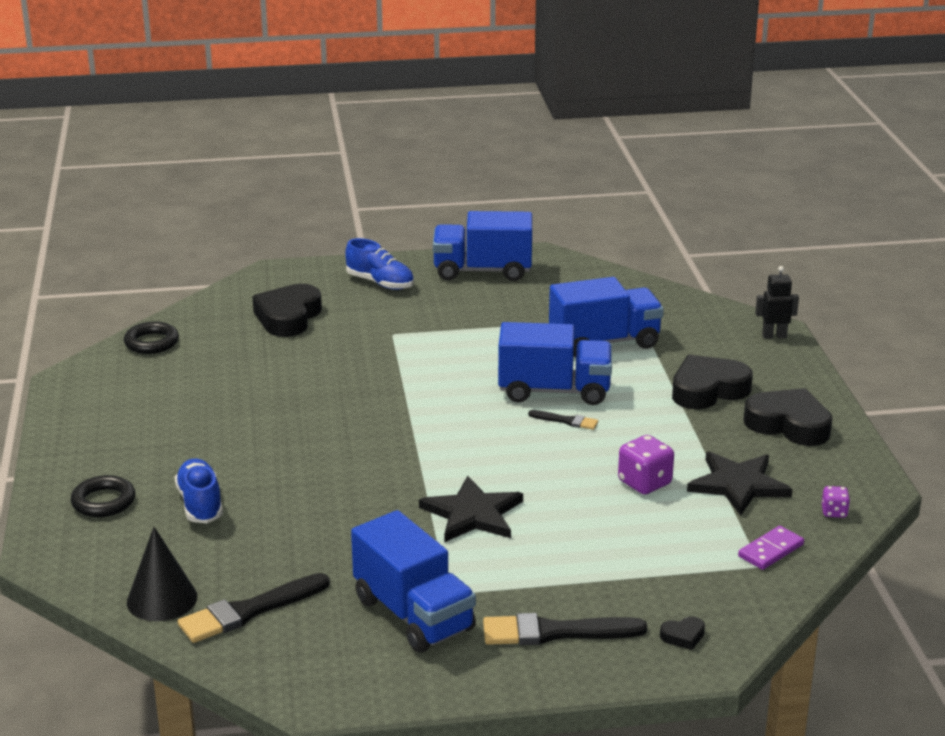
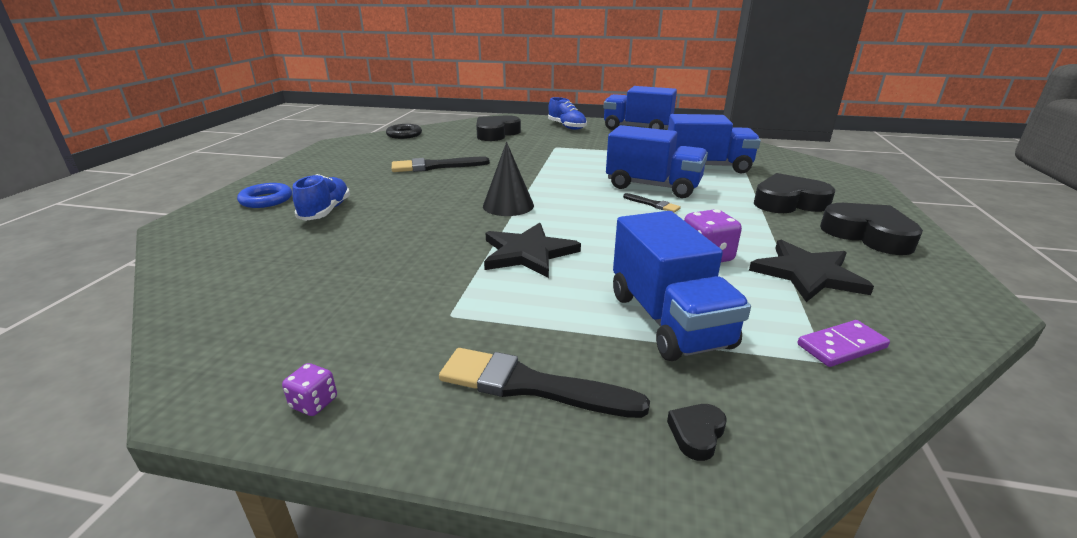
camera: 20 degrees right, 0 degrees up
(103, 501) = (266, 200): black ring -> blue ring
(162, 599) = (208, 268): black cone -> black cone (508, 205)
(249, 611) = (258, 292): black brush -> black brush (435, 166)
(413, 615) = (396, 329): blue truck -> blue truck (668, 320)
(683, 636) = (696, 434): black heart -> black heart turned 120 degrees clockwise
(774, 336) = (855, 179): black robot -> none
(834, 512) = (927, 319): purple dice -> purple dice (314, 403)

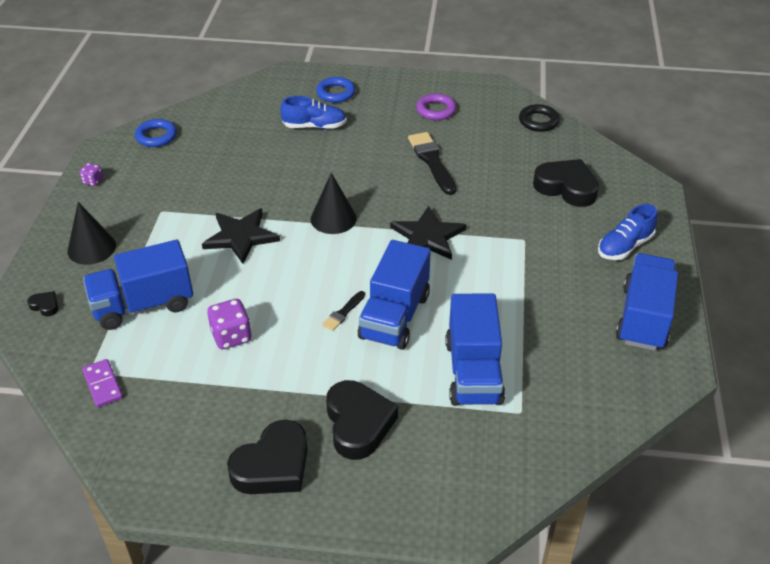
camera: 85 degrees right, 15 degrees up
(225, 330) = (156, 136): none -> blue ring
(353, 162) = (436, 110): none -> purple ring
(530, 386) = (91, 248): black brush -> black cone
(807, 274) = (198, 394): black star -> black star (427, 236)

